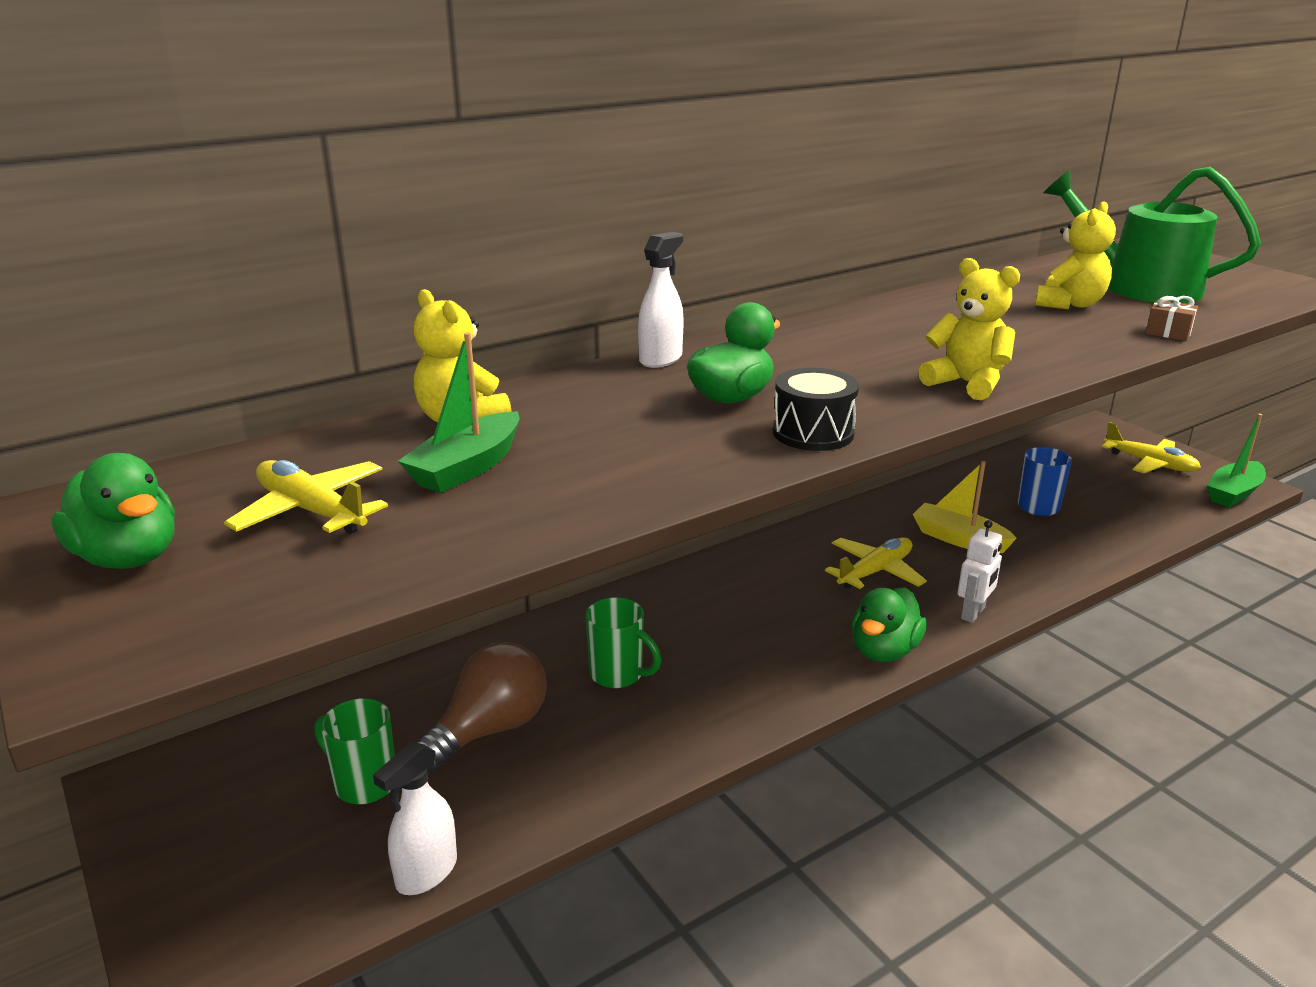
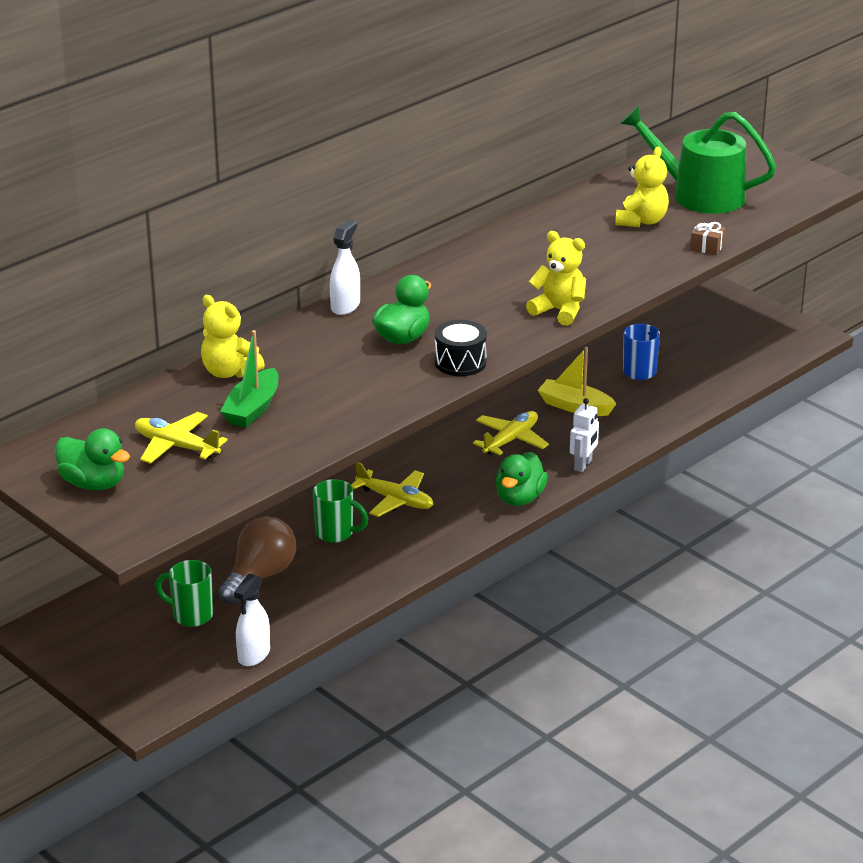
camera: 10 degrees left, 5 degrees up
(1150, 464) = (736, 322): yellow plane -> yellow plane (395, 500)
(1233, 493) = (796, 345): green boat -> none

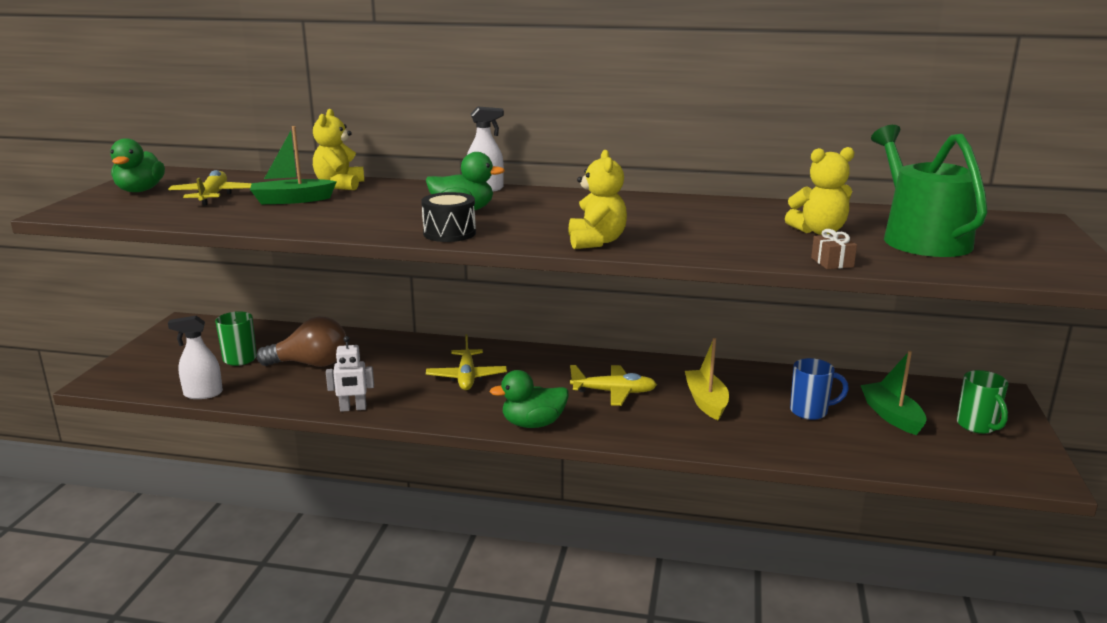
camera: 55 degrees right, 10 degrees down
(336, 533) = (395, 371): green mug -> green mug (977, 426)
(583, 465) = (623, 435): white robot -> white robot (353, 408)
(683, 343) = (892, 416): none -> green boat

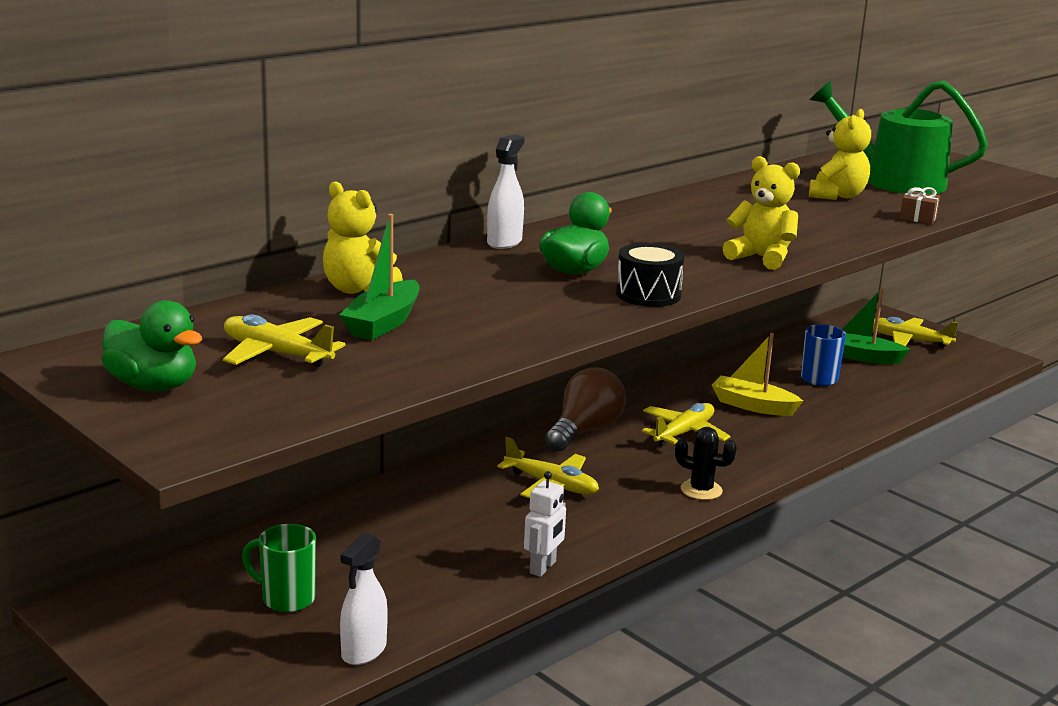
camera: 55 degrees left, 0 degrees up
(310, 364) = (380, 558): brown light bulb -> brown light bulb (585, 431)
(533, 424) = (701, 490): green duck -> black cactus
(977, 426) = (909, 340): green mug -> yellow plane

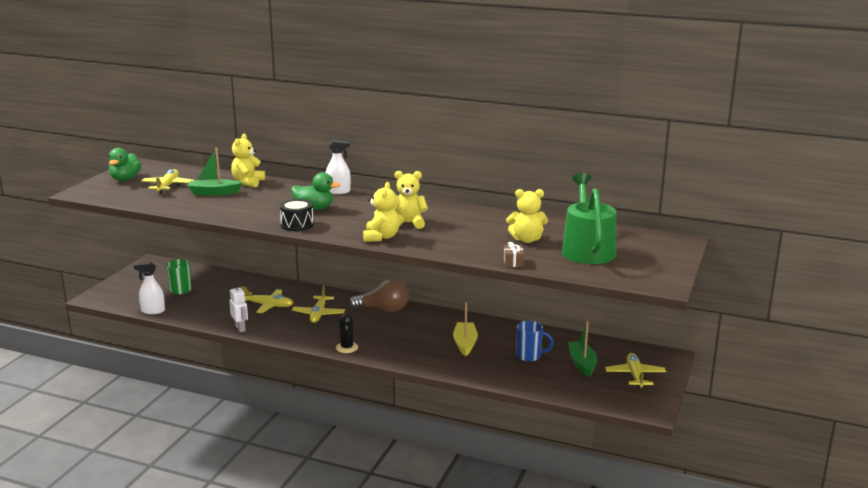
camera: 65 degrees right, 0 degrees up
(543, 567) = (240, 328): white robot -> white robot turned 120 degrees counterclockwise
(684, 433) = (408, 332): yellow plane -> yellow plane (268, 305)
(712, 234) = (408, 223): none -> yellow teddy bear

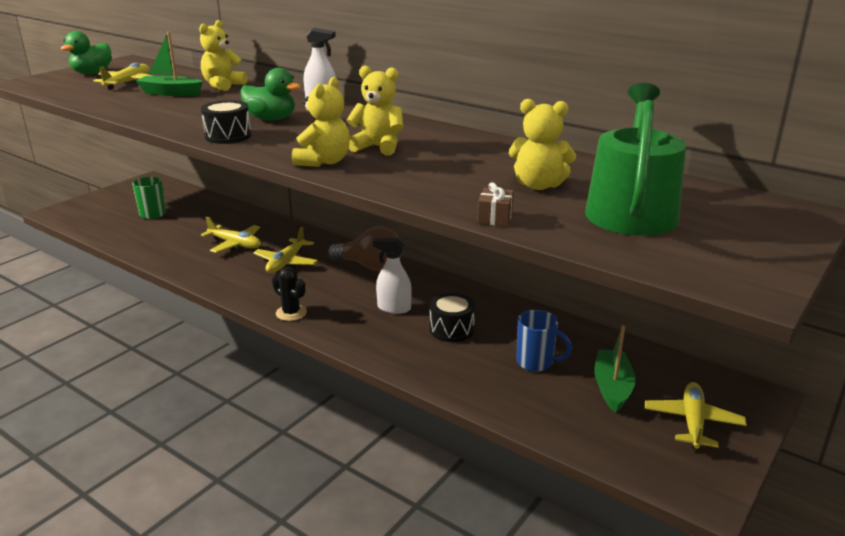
camera: 15 degrees right, 5 degrees up
(153, 311) = (103, 235): white spray bottle -> white spray bottle (393, 308)
(240, 328) = (181, 269): white robot -> none
(347, 347) = (291, 313): black cactus -> black cactus turned 60 degrees counterclockwise
(465, 344) = (451, 329): yellow boat -> black drum

